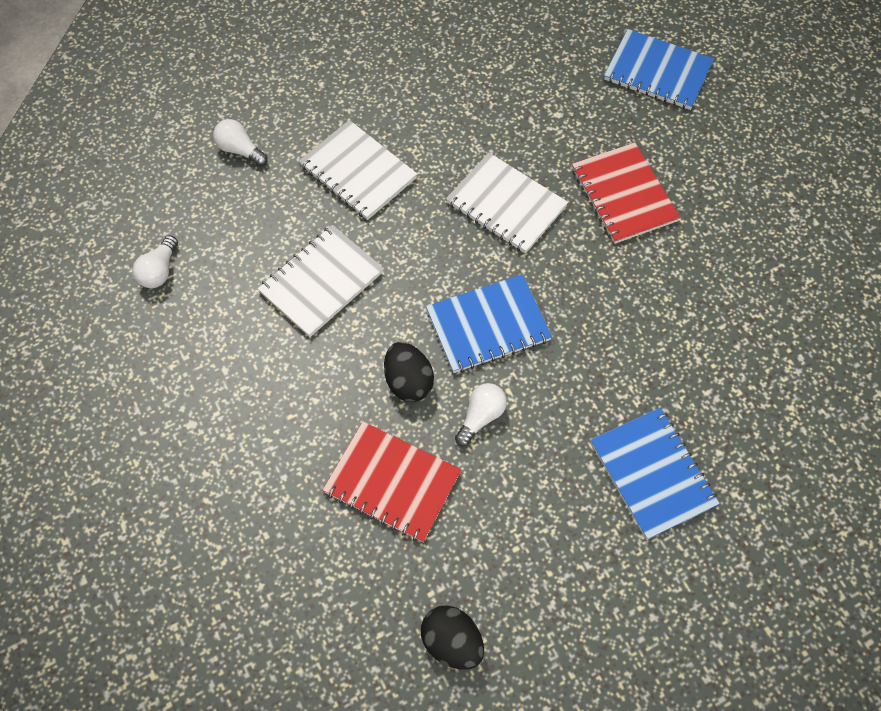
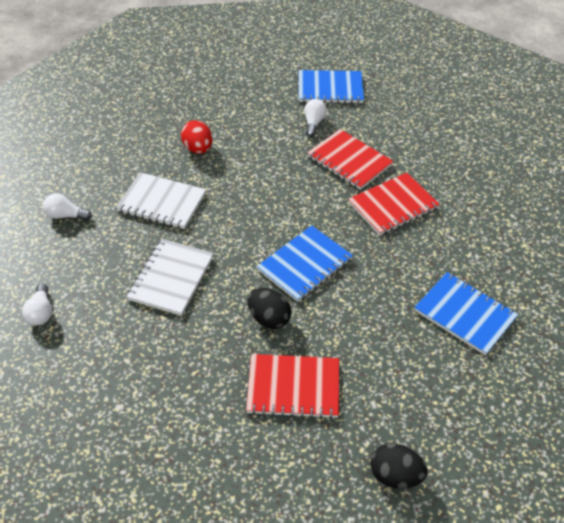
camera: 25 degrees left, 15 degrees down
(438, 108) = (198, 149): none -> red egg
(481, 417) = (332, 322): white light bulb -> white light bulb (313, 123)
(506, 205) = (276, 190): white notebook -> none
(645, 283) = (393, 205): none -> red notebook

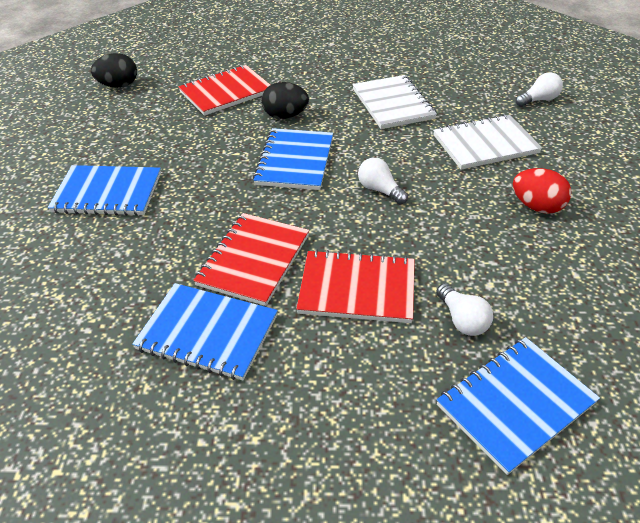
camera: 145 degrees right, 5 degrees down
(41, 312) = (448, 53): white light bulb -> white light bulb (380, 190)
(445, 180) = (207, 333): none -> blue notebook

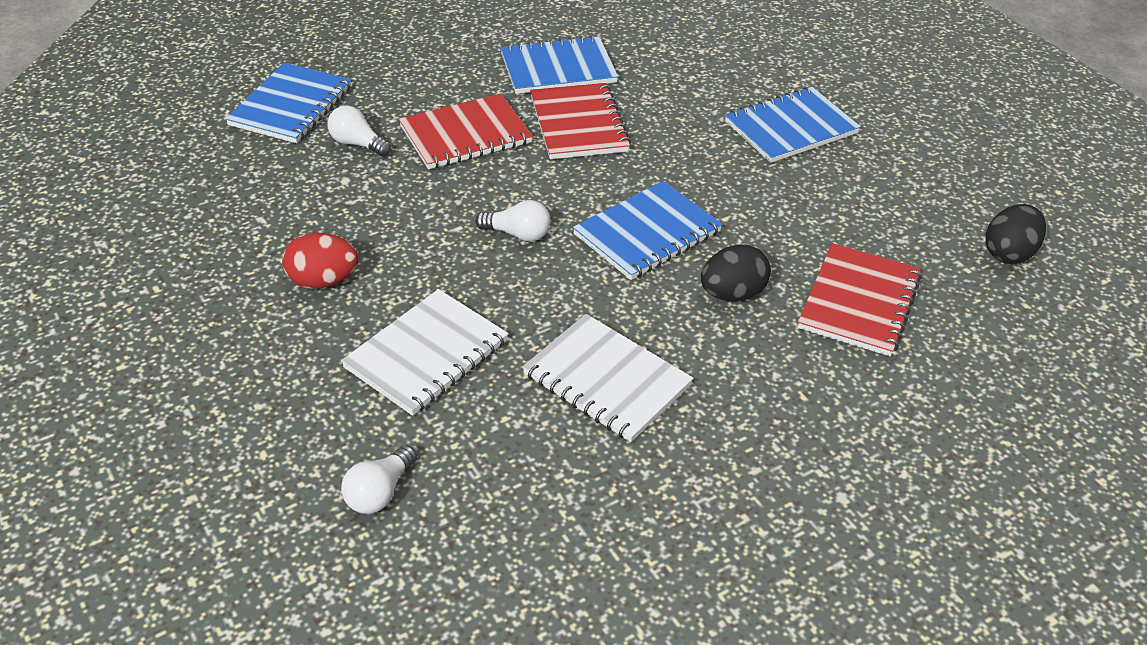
camera: 145 degrees right, 0 degrees up
(295, 161) = (647, 233): blue notebook -> blue notebook turned 75 degrees clockwise

